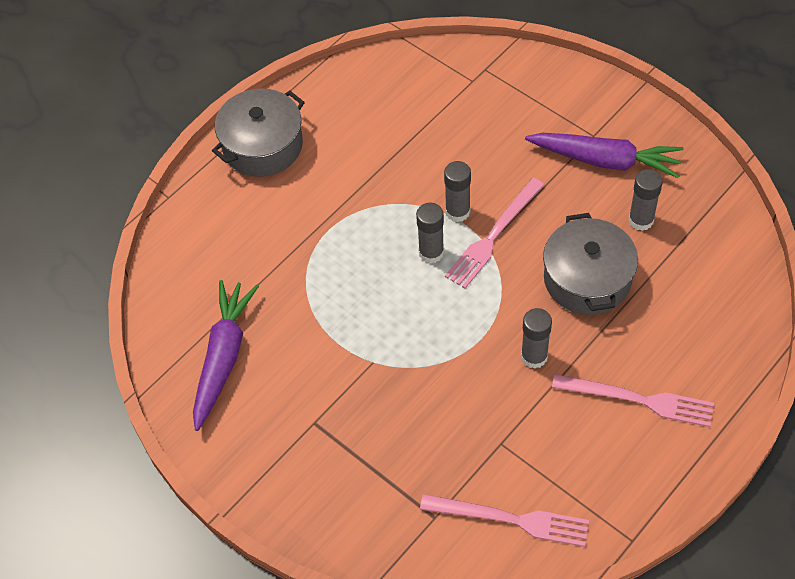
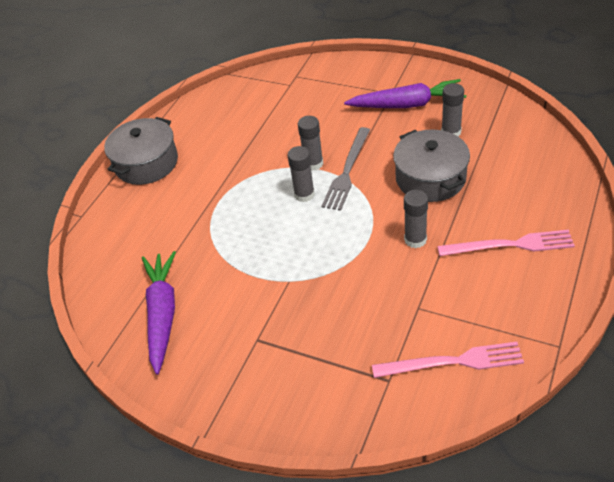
camera: 15 degrees left, 10 degrees down
(493, 236) = (347, 171): pink fork -> grey fork

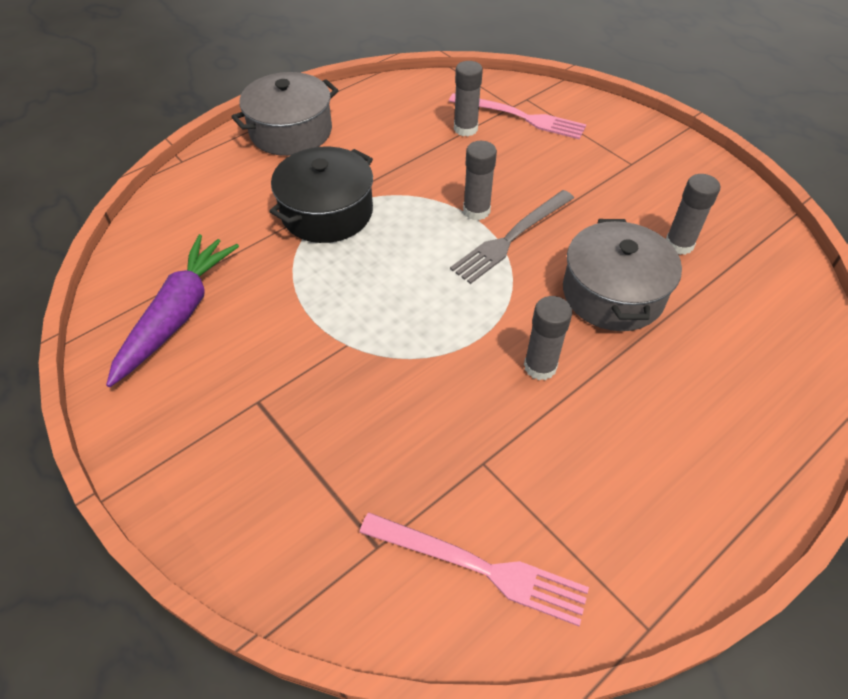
camera: 20 degrees right, 5 degrees up
(214, 206) = (327, 212): none -> black pot
(304, 194) = (439, 244): grey glue stick -> grey glue stick (465, 129)
(407, 104) = (642, 186): purple carrot -> none
(510, 245) = (667, 436): pink fork -> pink fork (521, 117)

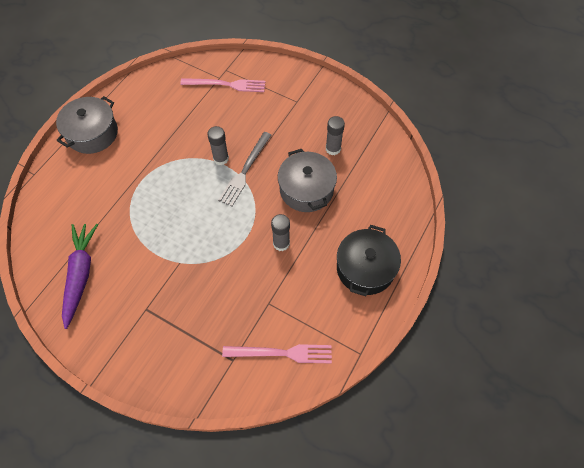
camera: 20 degrees left, 10 degrees up
(327, 212) = (137, 184): black pot -> black pot (365, 268)
(465, 129) = (197, 102): grey glue stick -> none

